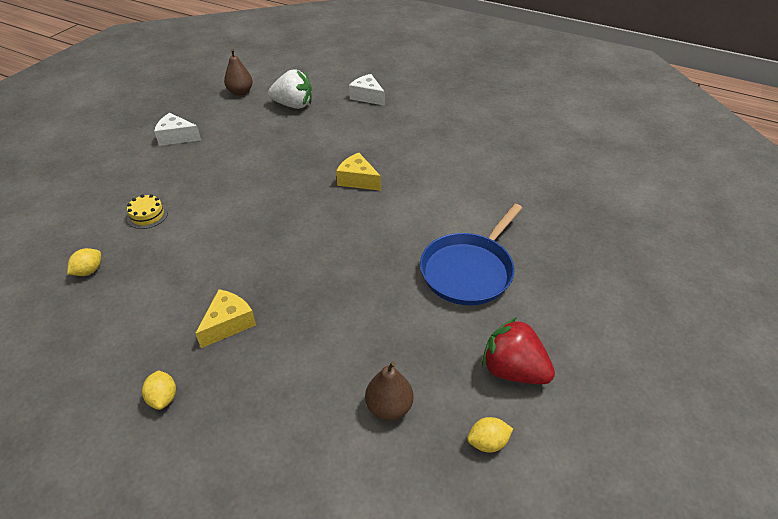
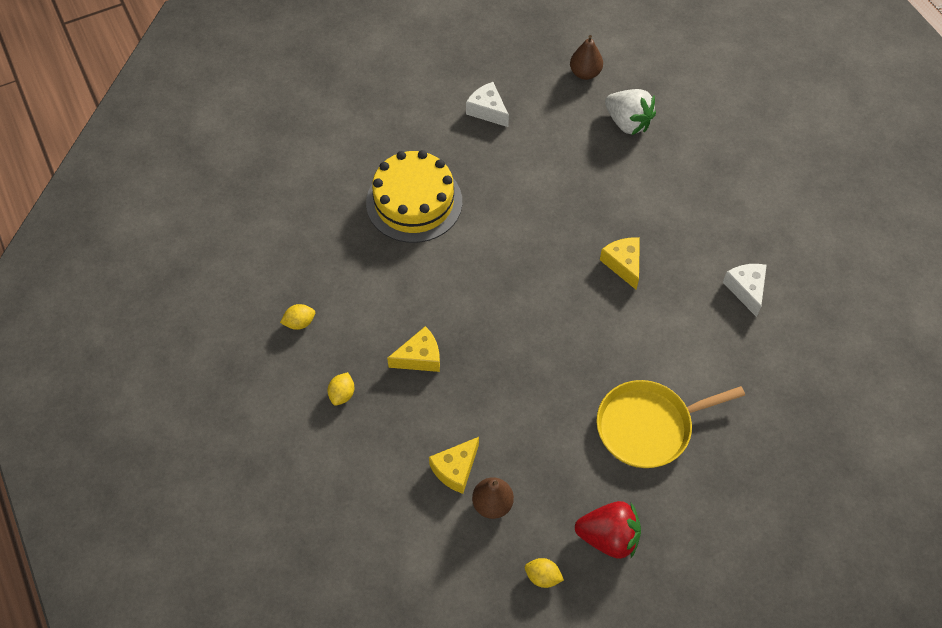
camera: 35 degrees right, 15 degrees up
(89, 271) = (342, 239): yellow lemon -> yellow lemon (299, 323)
(147, 215) = (414, 202): yellow cake -> yellow cake, size x2.44
(330, 398) = (455, 469): none -> yellow cheese
(367, 96) = (715, 150): white cheese -> white cheese (746, 289)
(469, 270) = (648, 426): blue pan -> yellow pan
(513, 370) = (608, 537): red strawberry -> red strawberry turned 120 degrees clockwise

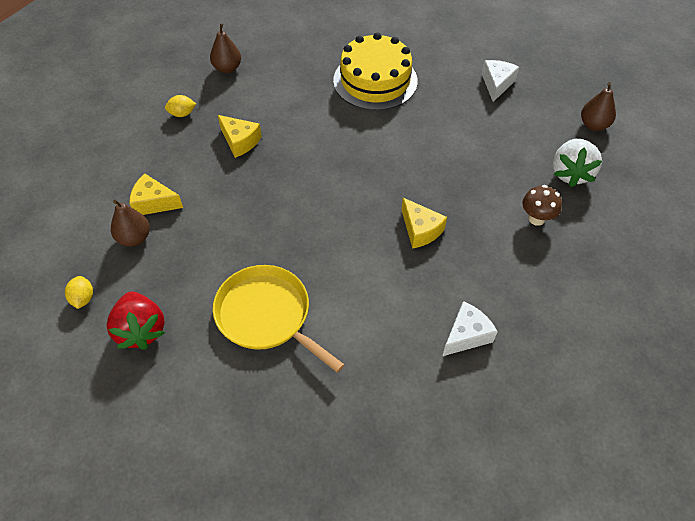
camera: 60 degrees right, 5 degrees down
(299, 323) = (227, 68): yellow lemon -> brown pear
(623, 264) = (420, 230): yellow cheese -> yellow cheese turned 105 degrees clockwise
(660, 175) = (536, 219): none -> brown mushroom

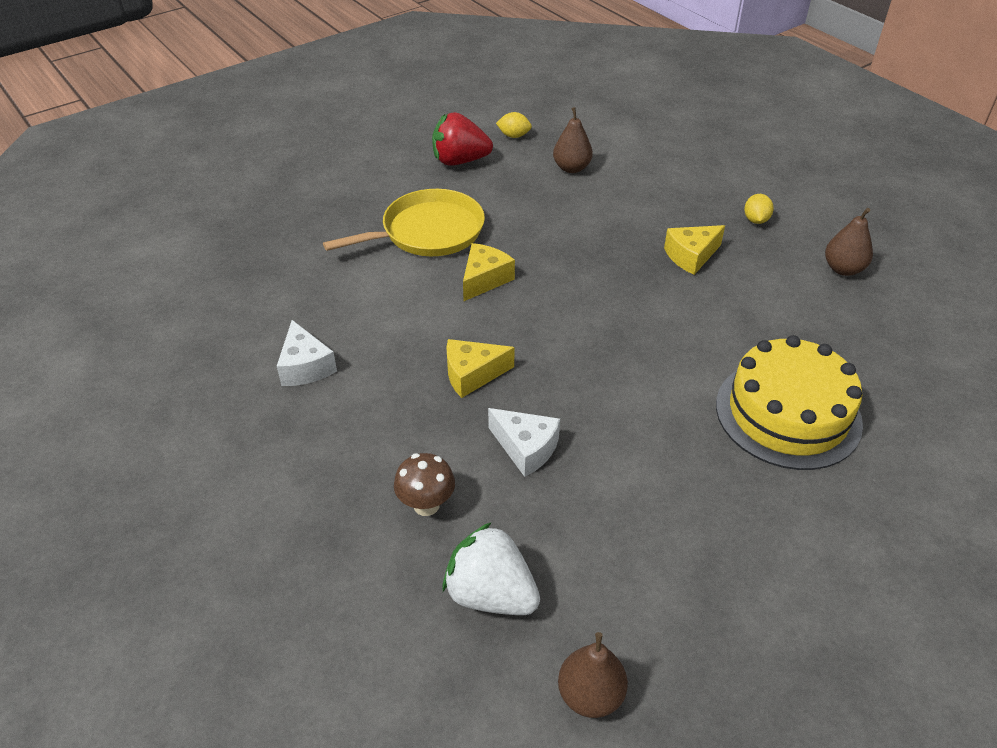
camera: 110 degrees right, 10 degrees down
(154, 203) = (615, 184): yellow cheese -> yellow cheese (484, 279)
(497, 84) = (746, 579): white cheese -> white cheese (526, 448)

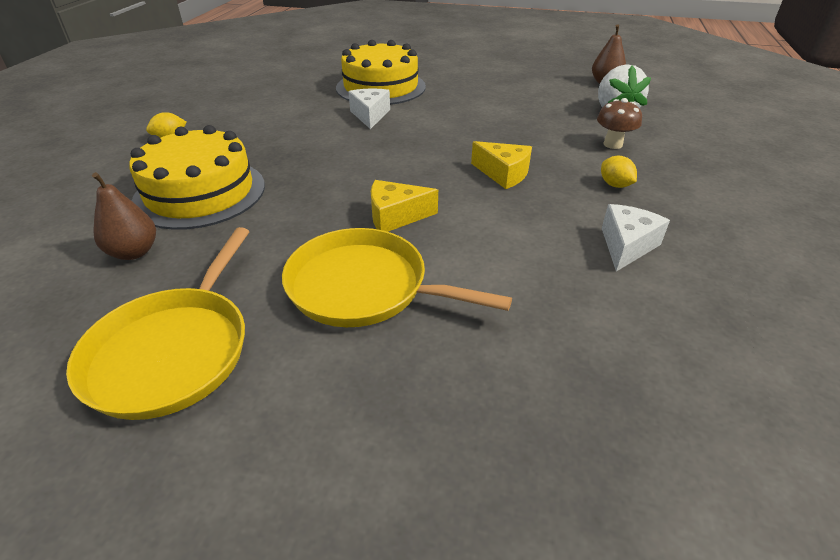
camera: 130 degrees left, 5 degrees down
(459, 161) = (173, 351): red strawberry -> yellow pan
(514, 136) = (60, 336): yellow lemon -> yellow lemon (615, 185)
(526, 448) = (524, 135): white cheese -> white cheese (370, 115)
(627, 209) = (200, 193): none -> yellow cake
(691, 256) = (252, 147): yellow cheese -> none
(843, 269) = (214, 101): brown pear -> none

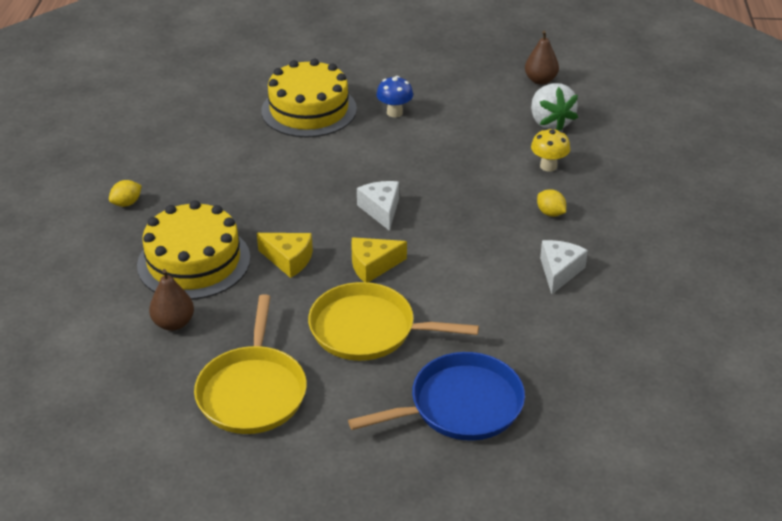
camera: 10 degrees left, 0 degrees up
(370, 115) = (311, 152): white cheese -> white cheese (381, 210)
(460, 94) = (394, 112): none -> blue mushroom
(465, 418) = (460, 405): none -> blue pan
(503, 174) = (454, 211): yellow cheese -> yellow cheese (289, 260)
(613, 144) = (548, 166): brown mushroom -> yellow mushroom

